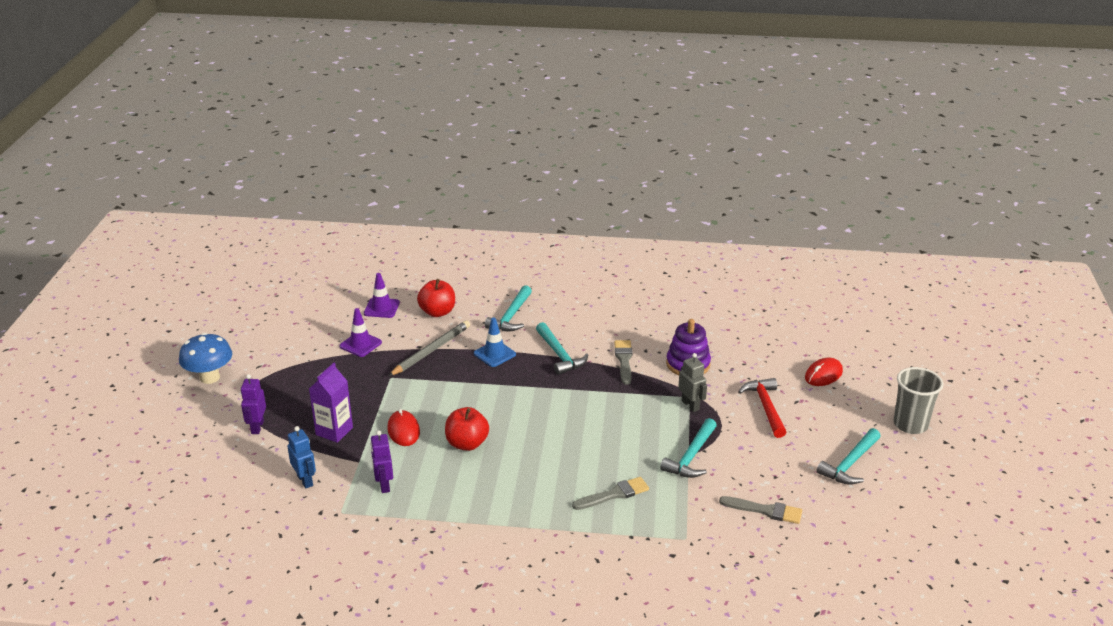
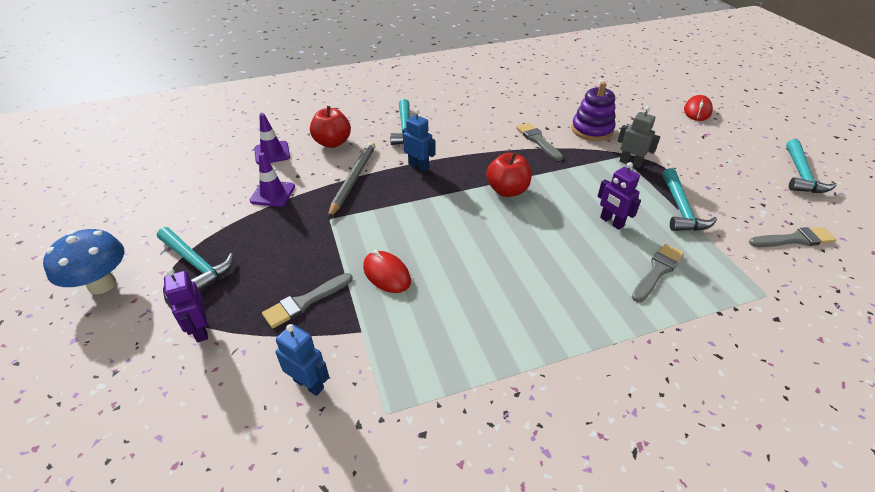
camera: 25 degrees left, 10 degrees up
(334, 431) = (305, 302): purple carton -> grey brush
(384, 485) = (413, 352): purple robot -> purple robot (611, 222)
(467, 444) = (467, 266): red apple -> red apple (507, 190)
(494, 354) = (418, 166): blue traffic cone -> blue robot
(559, 355) = (479, 151): turquoise hammer -> turquoise hammer (196, 263)
(765, 407) = (687, 147): red hammer -> none
(910, 424) = (799, 131): grey cup -> none

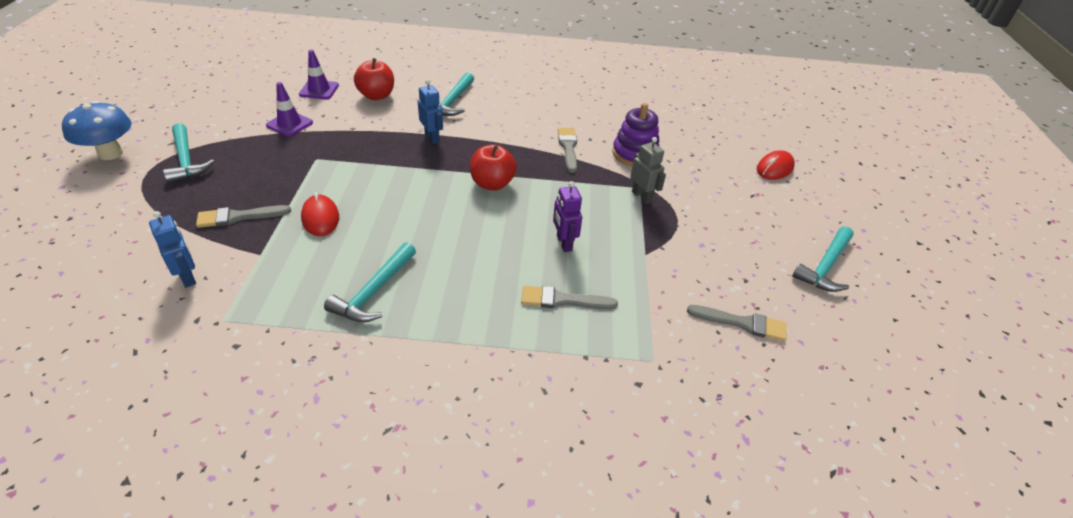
camera: 20 degrees right, 0 degrees up
(201, 330) = (148, 210): purple robot -> none
(353, 180) = (364, 133): grey pencil -> none
(657, 271) = (563, 300): grey brush -> grey brush turned 150 degrees counterclockwise
(681, 209) = (648, 255): turquoise hammer -> turquoise hammer (374, 292)

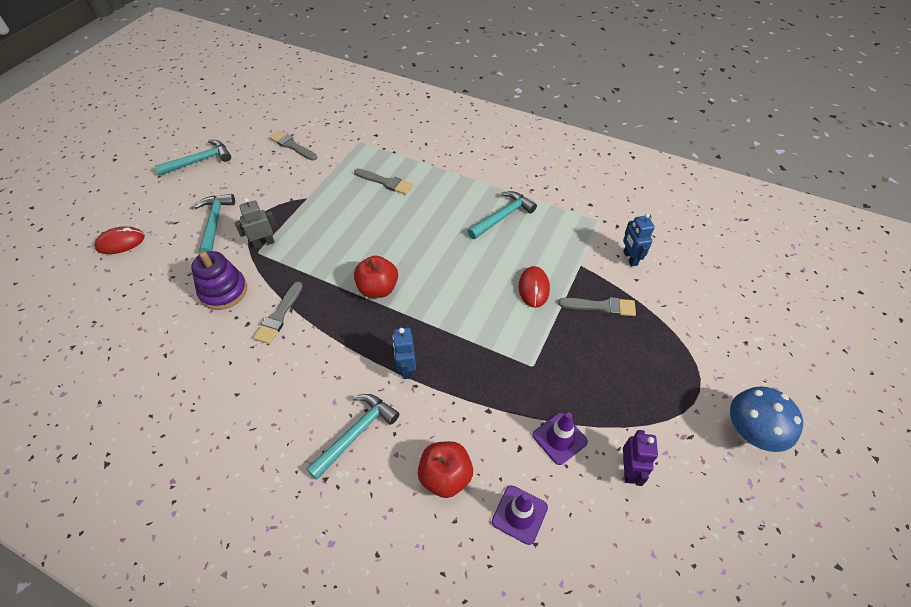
camera: 155 degrees left, 10 degrees up
(186, 160) = (665, 398): turquoise hammer -> turquoise hammer (215, 222)
(564, 243) = (357, 219): purple robot -> purple robot (629, 470)
(642, 196) = (264, 243): grey robot -> grey robot turned 75 degrees clockwise

